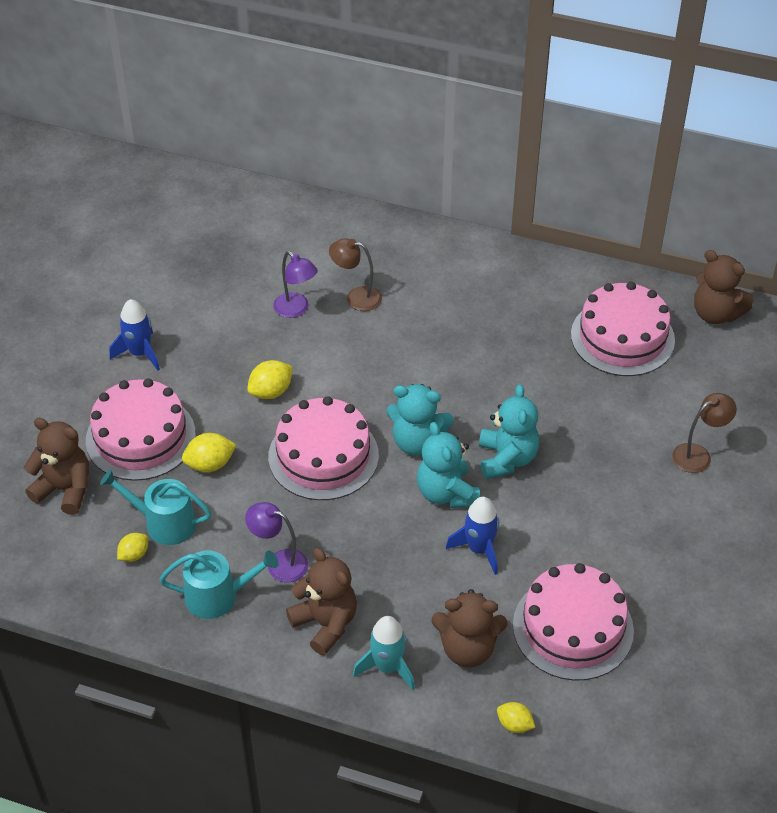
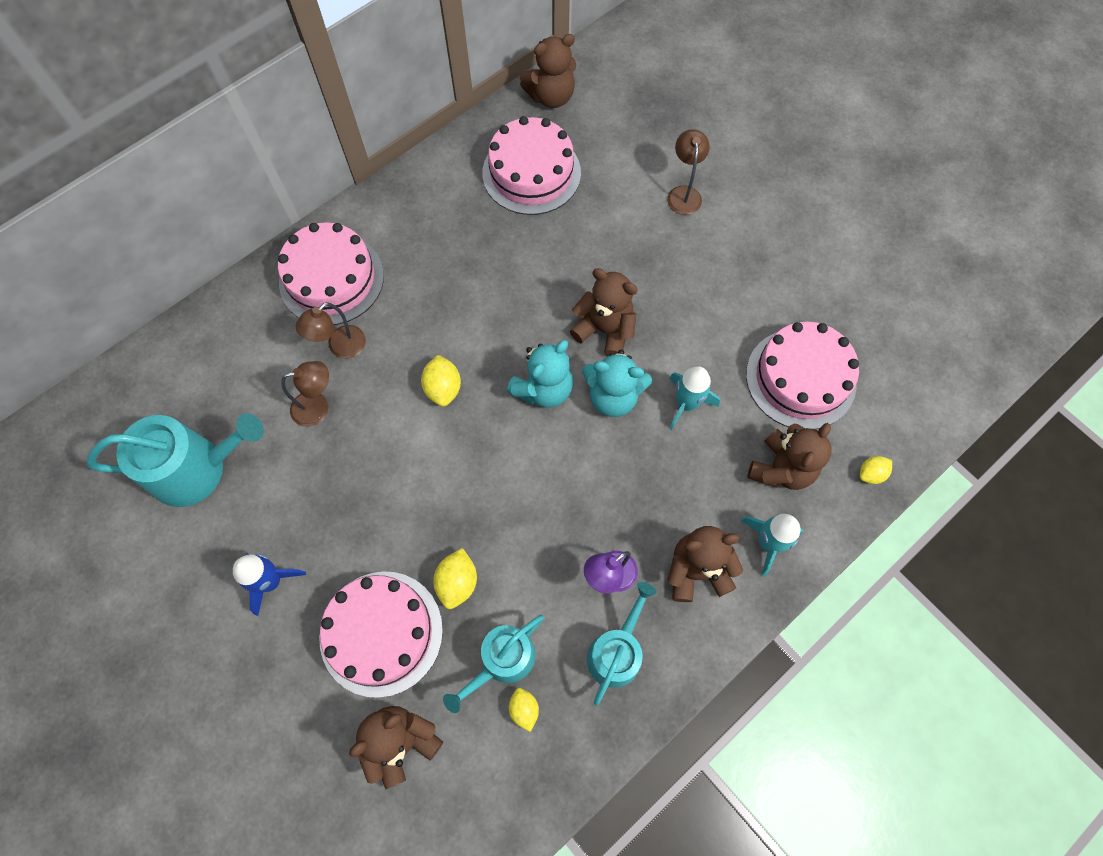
camera: 60 degrees left, 20 degrees up
(198, 268) = (196, 469): none -> turquoise watering can
(271, 392) = (404, 482): yellow lemon -> yellow lemon (443, 388)
(296, 310) = (318, 407): purple lamp -> brown lamp
(323, 456) = (510, 475): pink cake -> pink cake (331, 279)
(479, 549) = (686, 404): blue rocket -> turquoise rocket
(507, 459) = (605, 330): turquoise teddy bear -> brown teddy bear

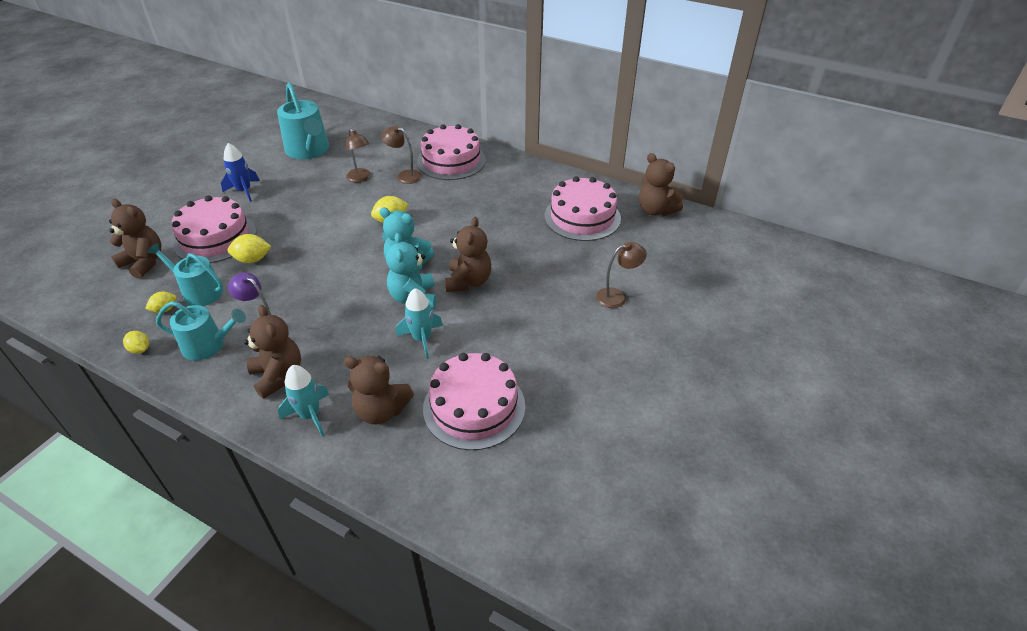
camera: 70 degrees right, 25 degrees down
(871, 474) = (394, 478): yellow lemon -> yellow lemon (140, 349)

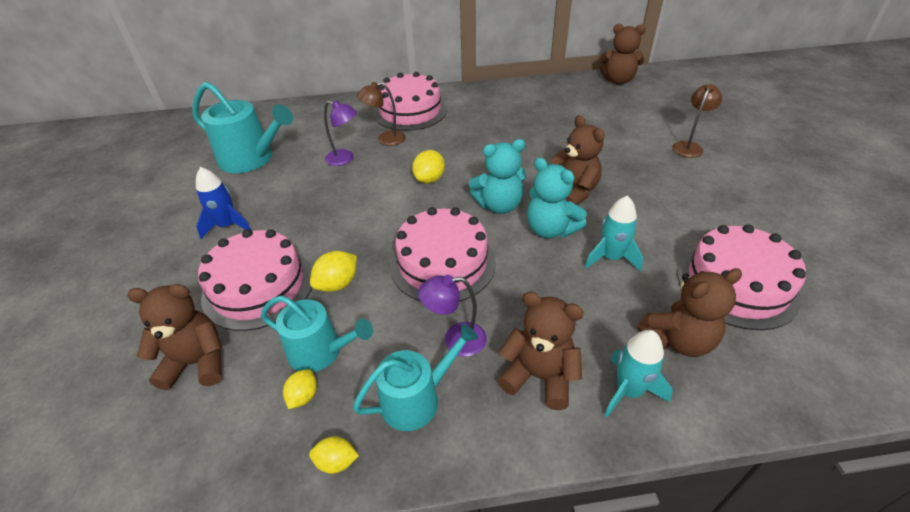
camera: 35 degrees left, 0 degrees up
(199, 292) = (320, 351): turquoise watering can -> turquoise watering can turned 150 degrees counterclockwise
(360, 178) = (345, 159): brown lamp -> purple lamp
(582, 217) = (578, 106): pink cake -> pink cake (442, 263)

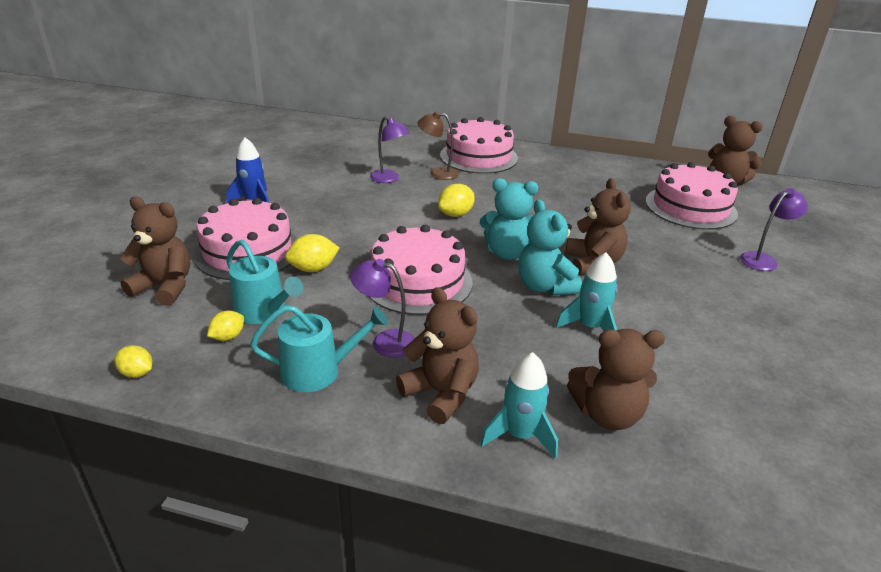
camera: 20 degrees right, 10 degrees down
(251, 159) = (308, 158): turquoise watering can -> none
(336, 462) = (221, 389): yellow lemon -> yellow lemon (137, 373)
(689, 146) = (763, 259): brown lamp -> purple lamp
(736, 284) = (715, 392): pink cake -> pink cake (690, 207)

